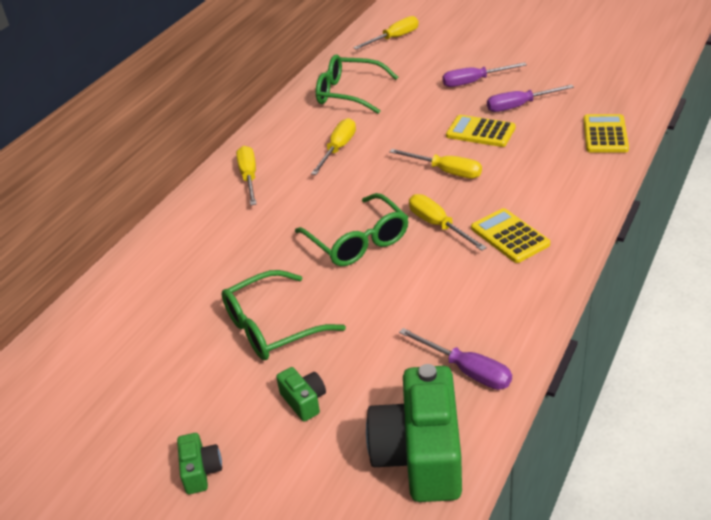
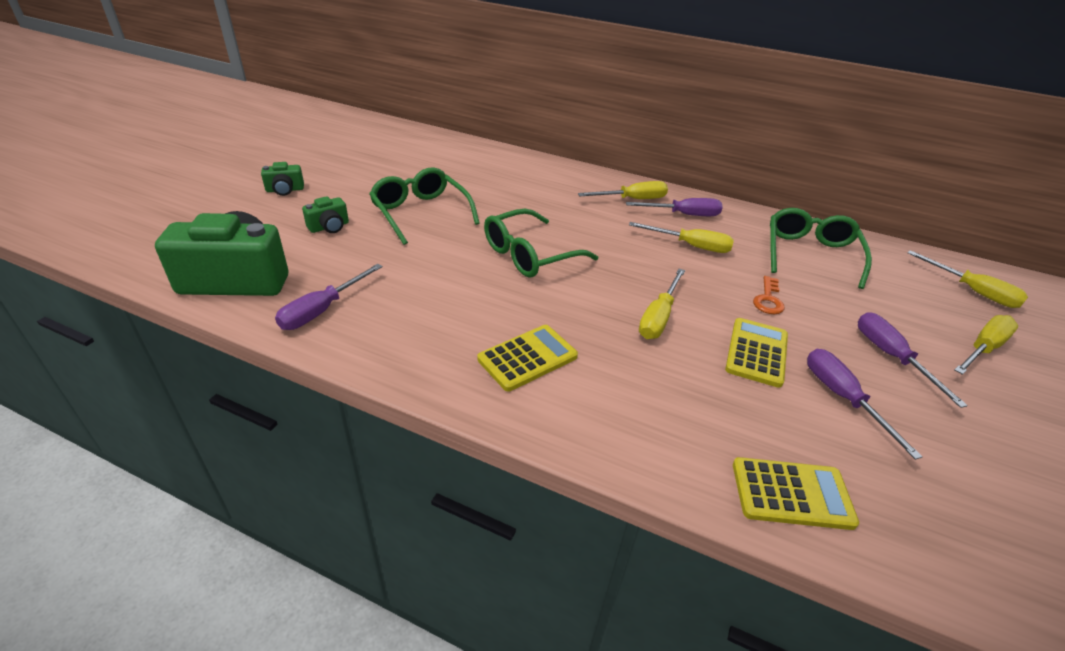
camera: 80 degrees right, 0 degrees up
(282, 149) = (683, 215): none -> purple screwdriver
(415, 120) = (768, 299): none -> orange key
(438, 225) = (552, 305): yellow screwdriver -> yellow screwdriver (983, 348)

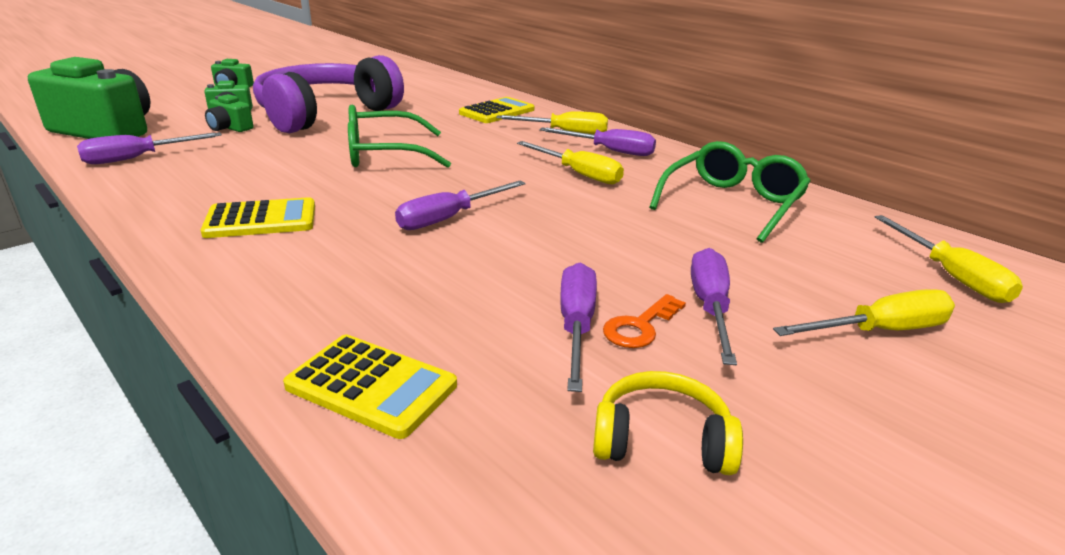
camera: 25 degrees right, 10 degrees down
(357, 249) = (230, 128): none -> green camera
(420, 213) = (325, 114): green glasses -> purple headphones
(658, 317) = (449, 218): yellow screwdriver -> purple screwdriver
(756, 352) = (523, 266): yellow calculator -> yellow calculator (497, 112)
(768, 299) = (610, 229): orange key -> orange key (640, 326)
(972, 473) = (662, 441): none -> yellow headphones

